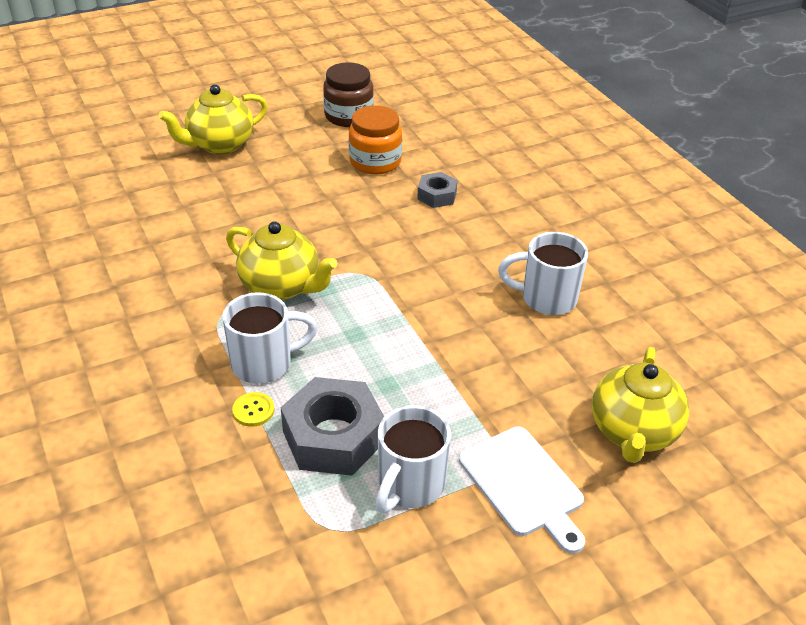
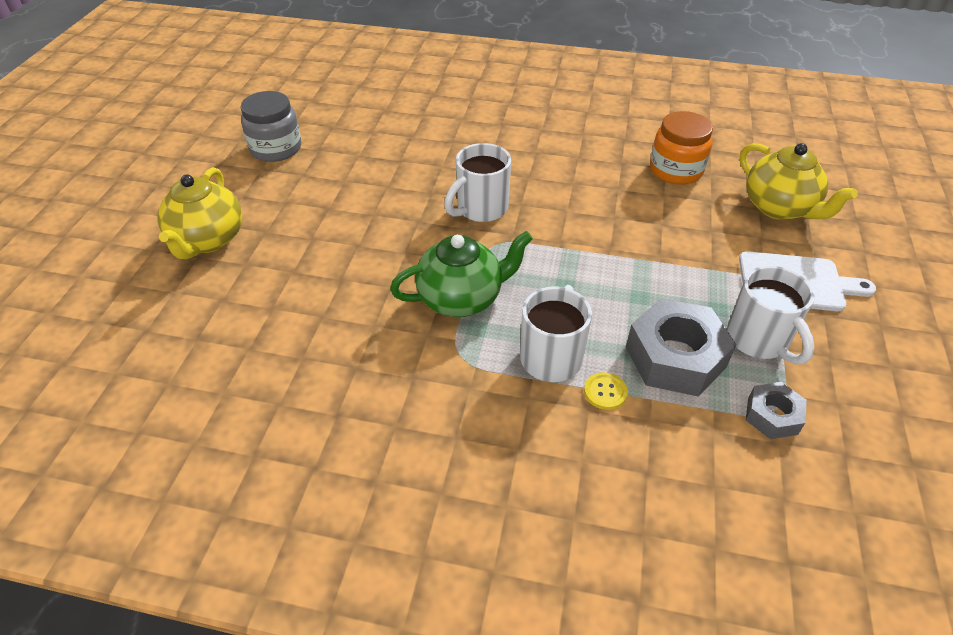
camera: 50 degrees left, 5 degrees up
(281, 286) = (461, 298): yellow teapot -> green teapot
(348, 116) = (276, 148): brown jar -> grey jar
(375, 161) = (358, 166): orange jar -> orange jar (676, 170)
(437, 195) = (442, 159): grey nut -> grey nut (772, 416)
(546, 299) = (616, 172): white mug -> white mug (480, 209)

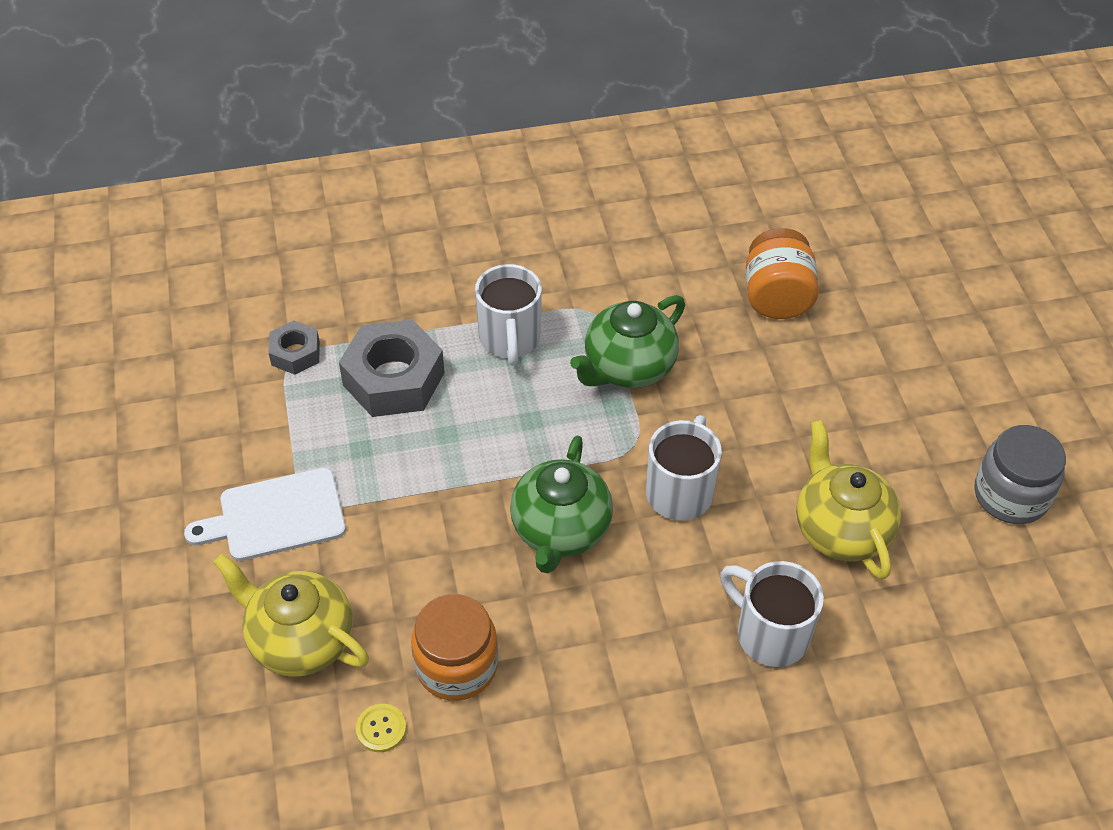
camera: 155 degrees right, 5 degrees up
(208, 240) = (937, 340): yellow teapot -> yellow teapot (840, 529)
(291, 313) = (776, 297): none -> orange jar
(578, 212) = (560, 530): none -> green teapot
(605, 392) = (449, 324): yellow button -> yellow button (381, 729)
(758, 340) = (313, 425): white mug -> white mug (769, 634)

